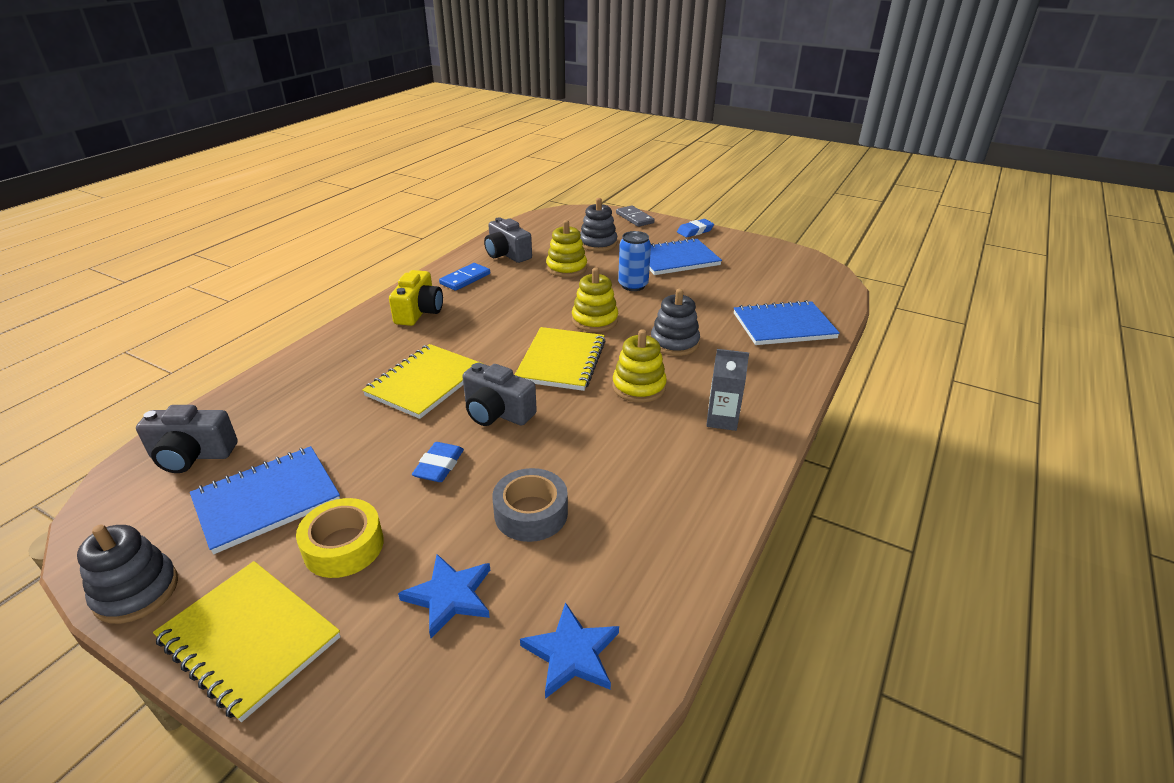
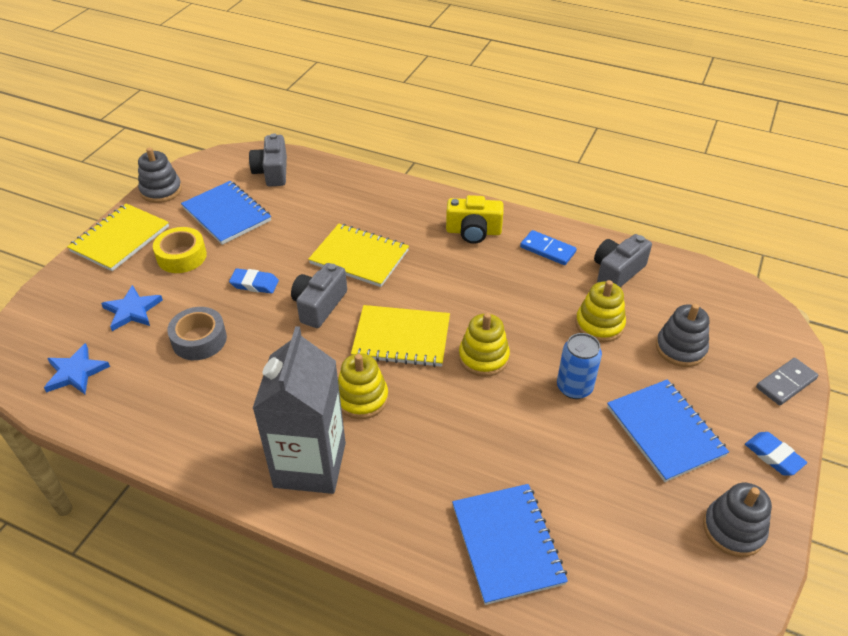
camera: 85 degrees right, 10 degrees up
(674, 343) = (448, 427): grey stacking toy -> grey stacking toy (733, 529)
(722, 420) = (310, 464): grey carton -> grey carton, size x2.09

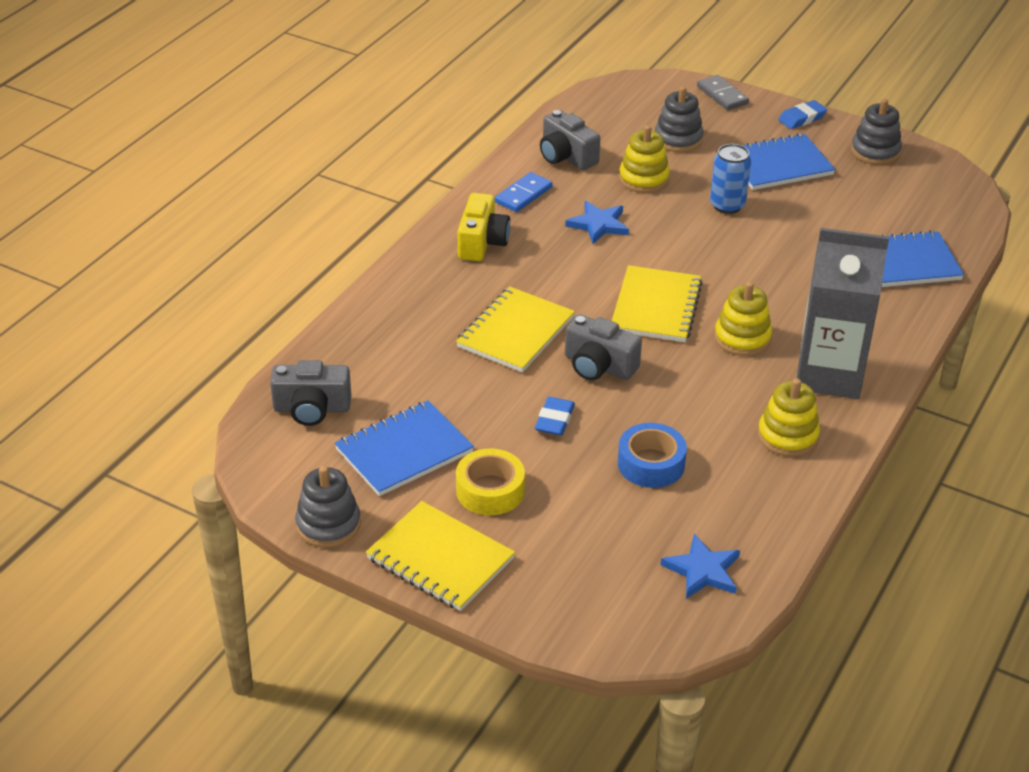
camera: 85 degrees left, 5 degrees down
(132, 310) = (594, 529): blue star -> blue star (598, 225)
(199, 340) = (651, 464): grey tape -> blue tape
(483, 357) = (686, 255): yellow stacking toy -> yellow stacking toy (787, 436)

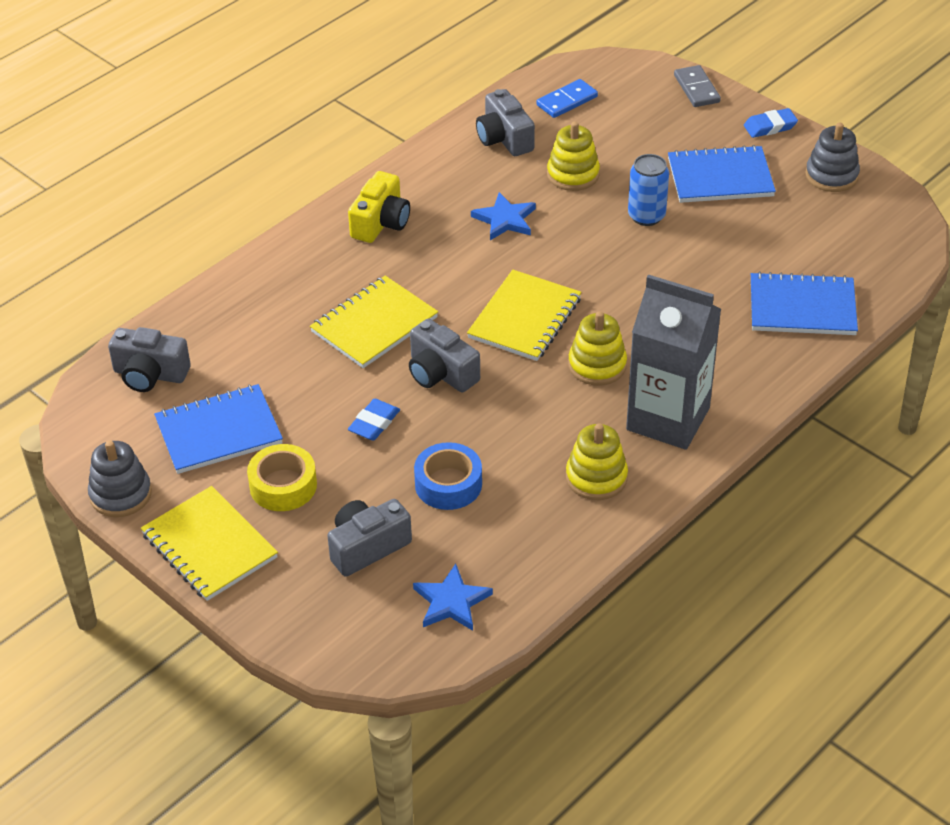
camera: 15 degrees right, 5 degrees up
(523, 195) = (443, 176): blue domino -> blue domino (567, 101)
(598, 534) = (367, 547): none -> grey camera
(678, 139) = (628, 134): grey stacking toy -> none

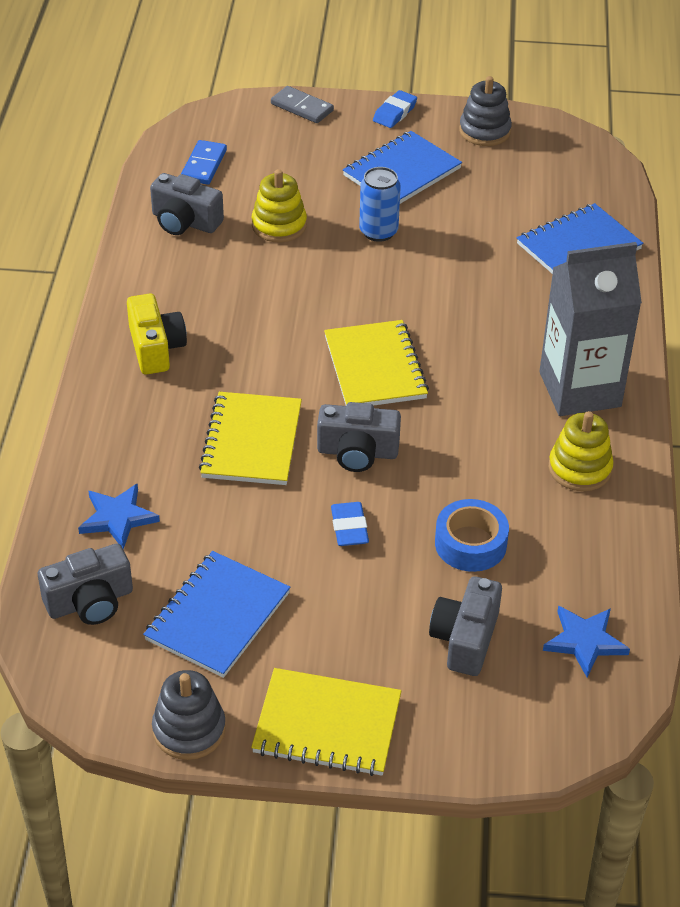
camera: 40 degrees left, 0 degrees up
(283, 485) = (331, 630): yellow tape -> none
(505, 219) = (264, 291): blue star -> blue star (118, 518)
(597, 365) = (477, 375): yellow stacking toy -> none

